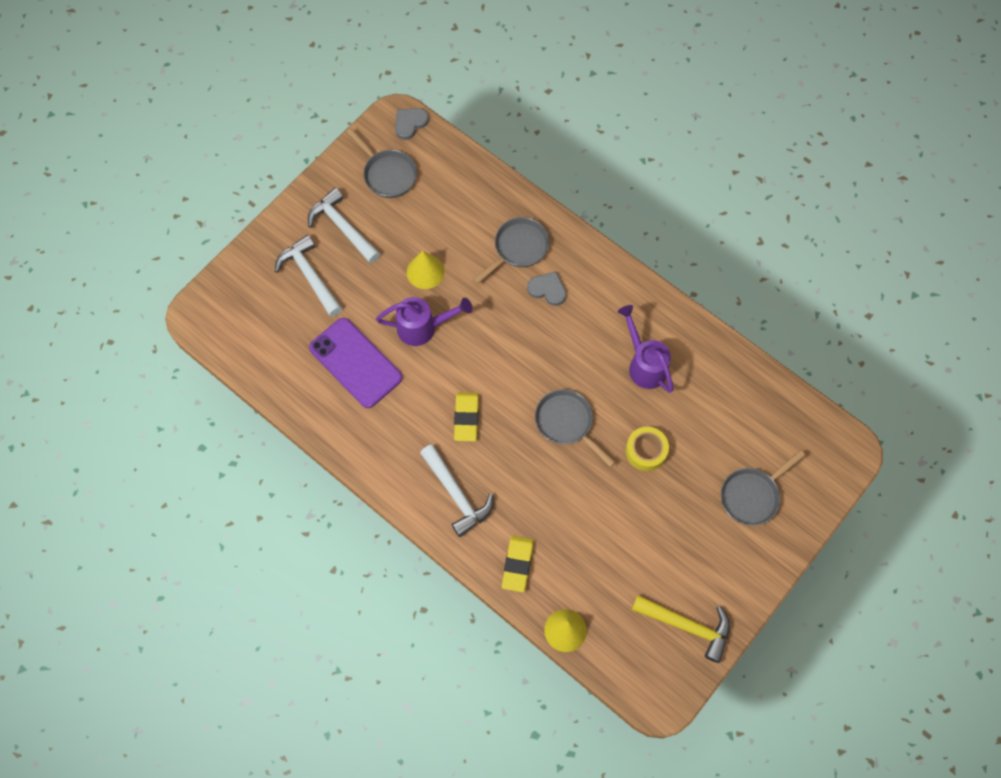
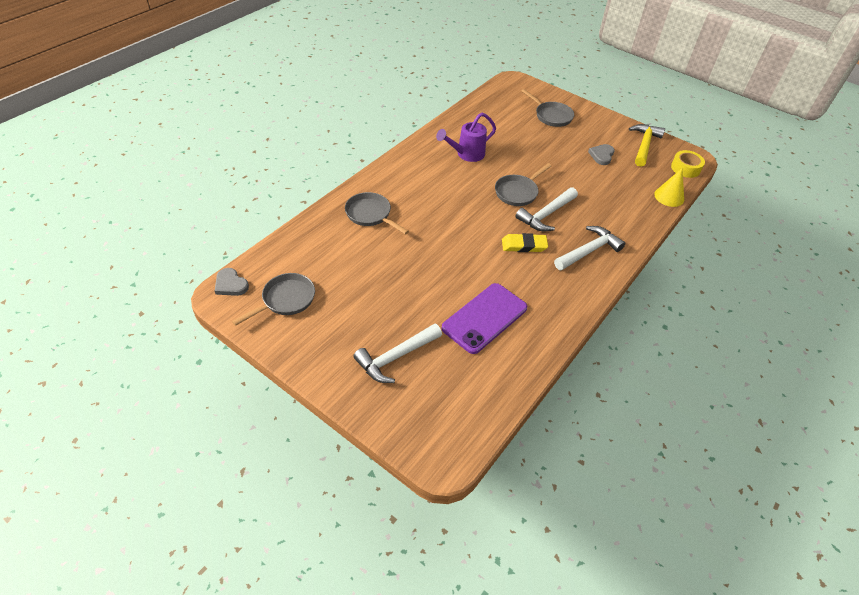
camera: 95 degrees left, 20 degrees down
(343, 227) = (342, 333): white hammer -> white hammer (546, 215)
(423, 328) = (446, 272): purple watering can -> none
(425, 271) = (391, 271): yellow cone -> none
(517, 564) = (632, 218): yellow eraser -> none
(547, 289) = (408, 199): grey heart -> grey heart (601, 155)
(646, 451) = (531, 156): yellow tape -> yellow tape (685, 168)

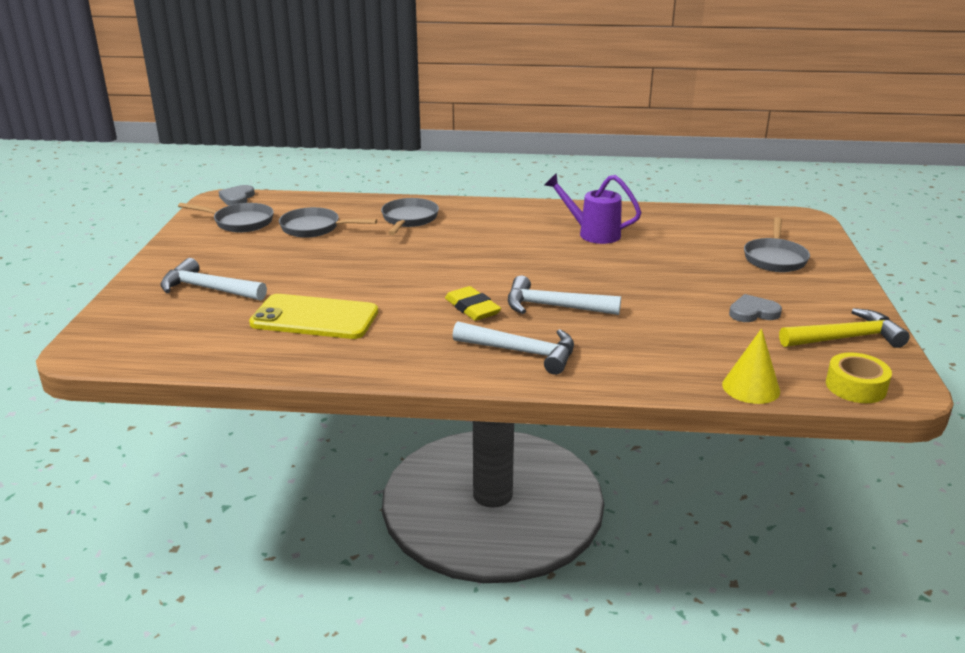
camera: 60 degrees right, 20 degrees down
(485, 318) = (314, 318): purple phone -> yellow phone
(518, 192) = (570, 279): grey pan -> grey pan (314, 228)

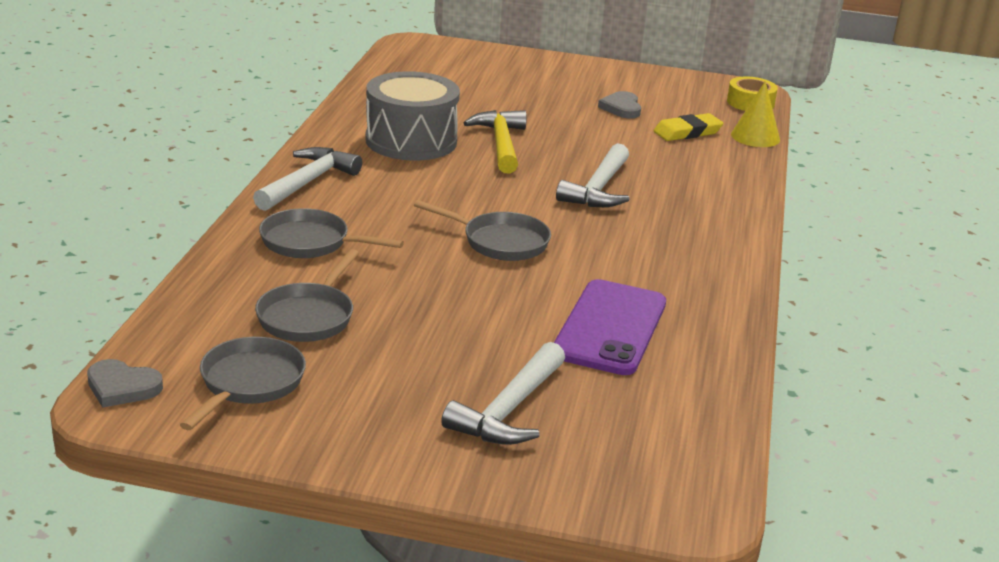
camera: 85 degrees left, 0 degrees up
(314, 318) = (610, 328): yellow phone -> purple phone
(472, 308) = (596, 230): yellow eraser -> yellow eraser (687, 132)
(522, 352) = (696, 217): white hammer -> white hammer (307, 182)
(592, 233) = (411, 141): purple watering can -> grey drum
(775, 258) = (507, 75): grey pan -> grey pan (499, 242)
(846, 338) = (672, 87): yellow hammer -> yellow hammer (501, 144)

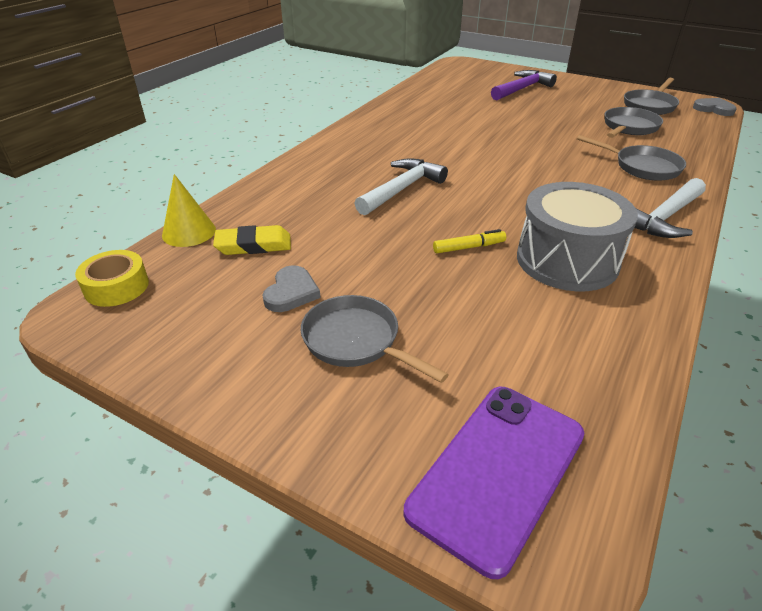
camera: 160 degrees left, 10 degrees up
(499, 242) = (502, 156): grey pan -> grey pan (356, 341)
(501, 144) = (469, 247): yellow hammer -> yellow marker
(509, 410) = (522, 89): white hammer -> purple hammer
(610, 328) = (455, 110): purple phone -> purple phone (497, 471)

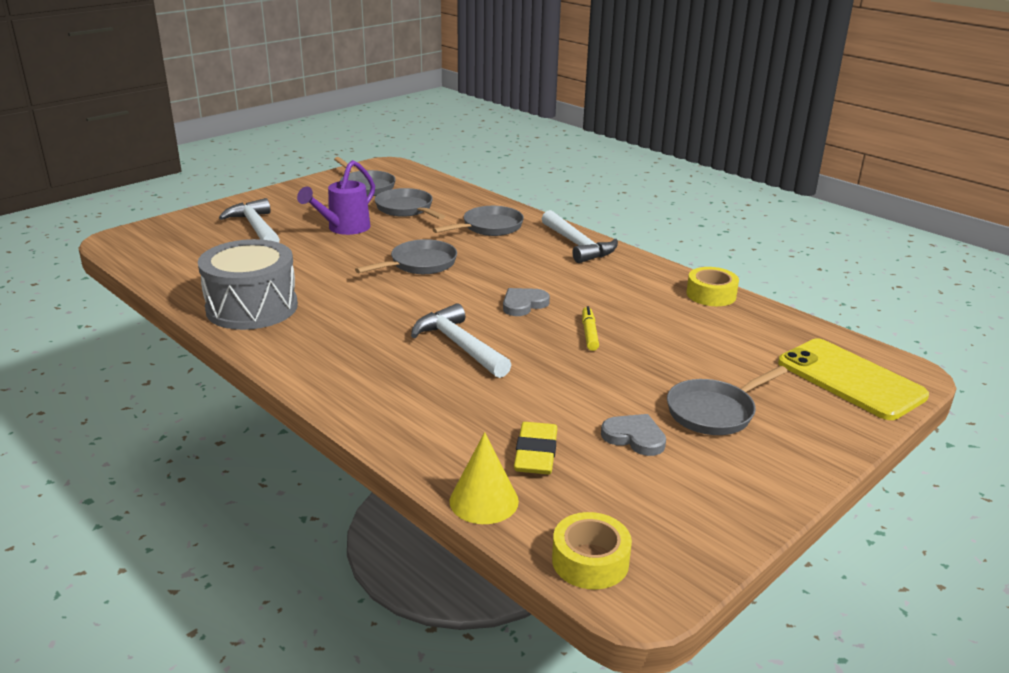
camera: 75 degrees left, 10 degrees down
(497, 471) = (850, 379): purple phone -> yellow phone
(522, 89) = (256, 228): purple hammer -> white hammer
(527, 151) = (419, 264): none -> grey pan
(557, 114) = (343, 229): none -> purple watering can
(567, 260) = (625, 298): grey drum -> grey drum (252, 307)
(639, 323) = (711, 294): none -> yellow tape
(713, 109) = (398, 168): grey heart -> grey heart (523, 304)

